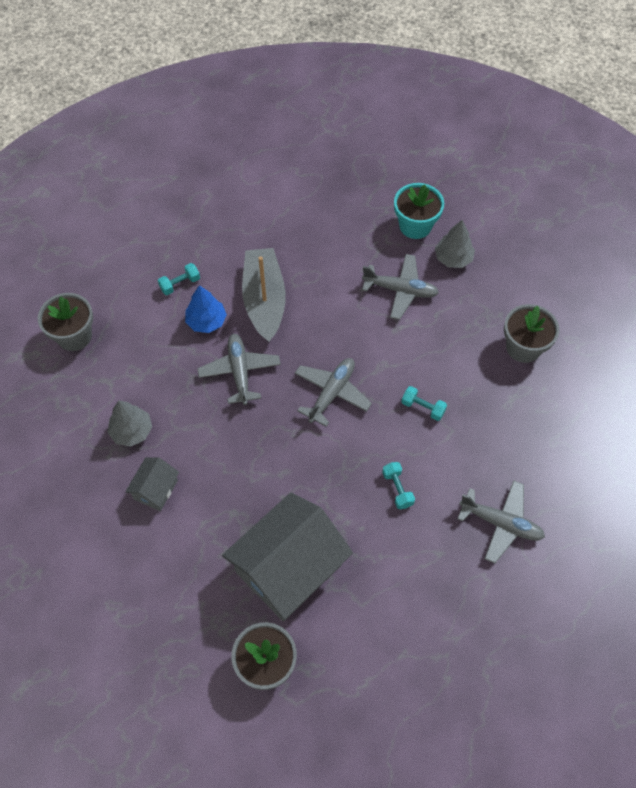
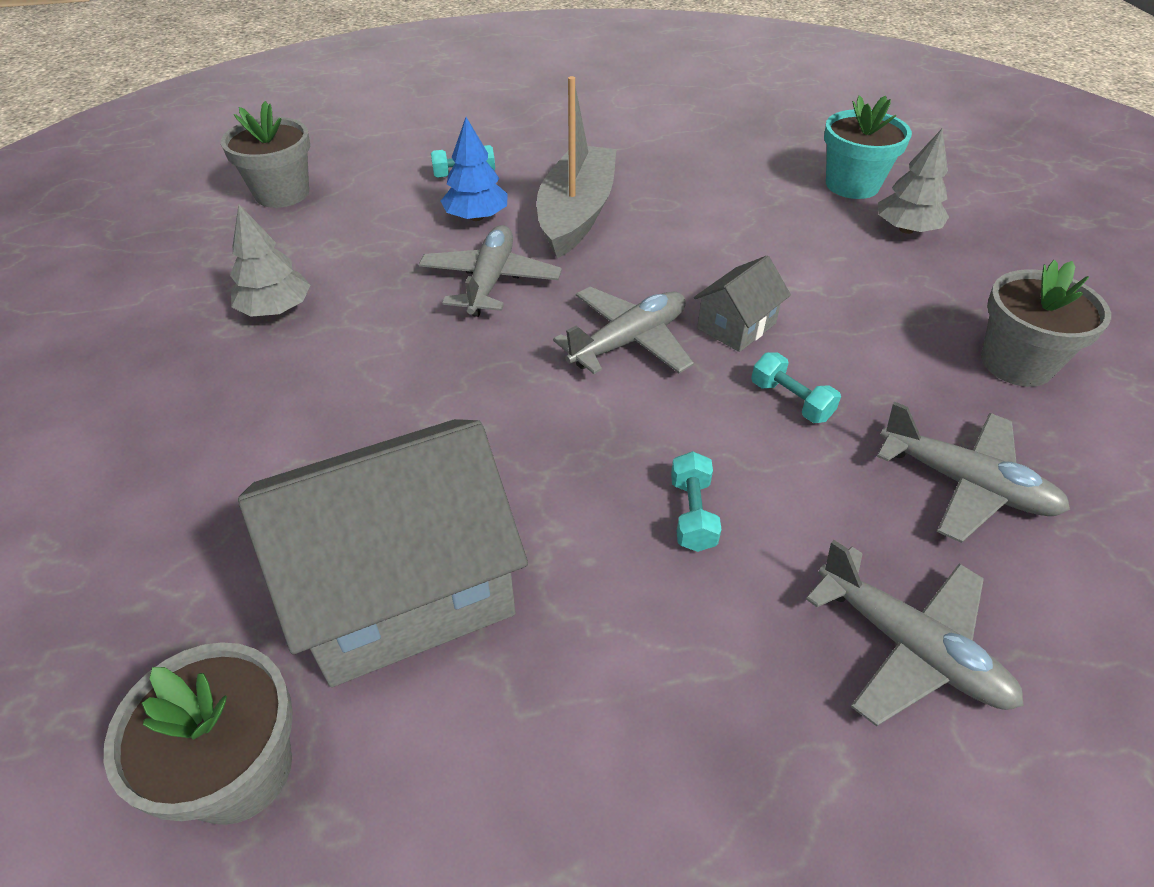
camera: 20 degrees right, 15 degrees down
(156, 489) = (253, 392): grey house -> grey house (736, 326)
(400, 290) = (802, 246): grey plane -> grey plane (965, 484)

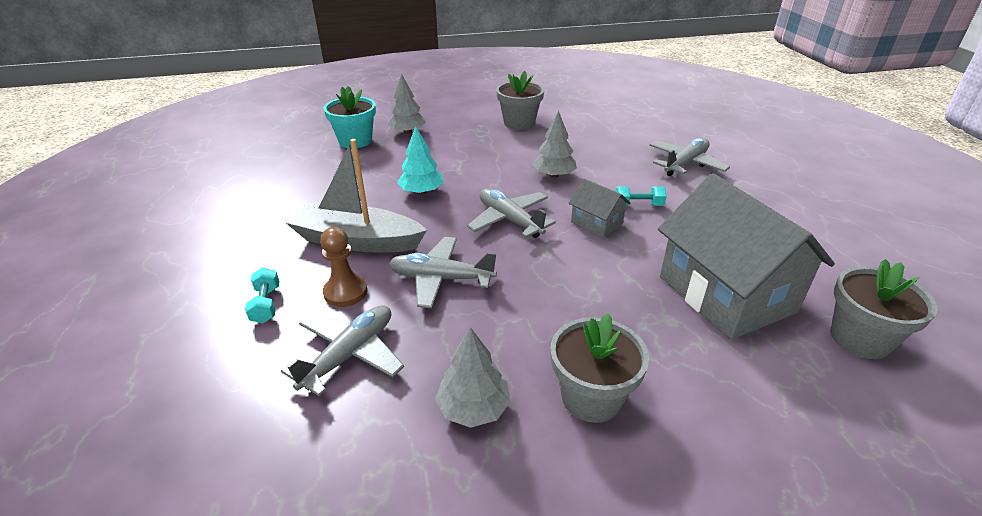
camera: 90 degrees left, 10 degrees down
(282, 193) = (242, 453): grey flower pot -> grey flower pot (591, 397)
(476, 217) = (345, 292): blue tree -> brown pawn
(704, 255) = (421, 192): none -> turquoise tree
(736, 326) = (494, 185): grey house -> grey house (596, 223)
(791, 401) = (553, 175): turquoise dumbbell -> grey tree
(965, 484) = (597, 143): grey plane -> grey plane (349, 355)

